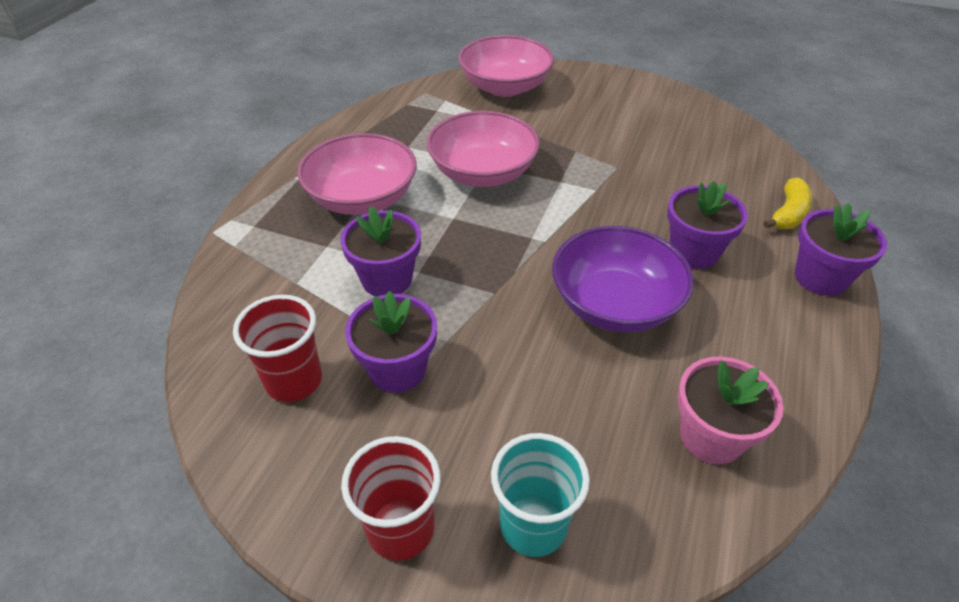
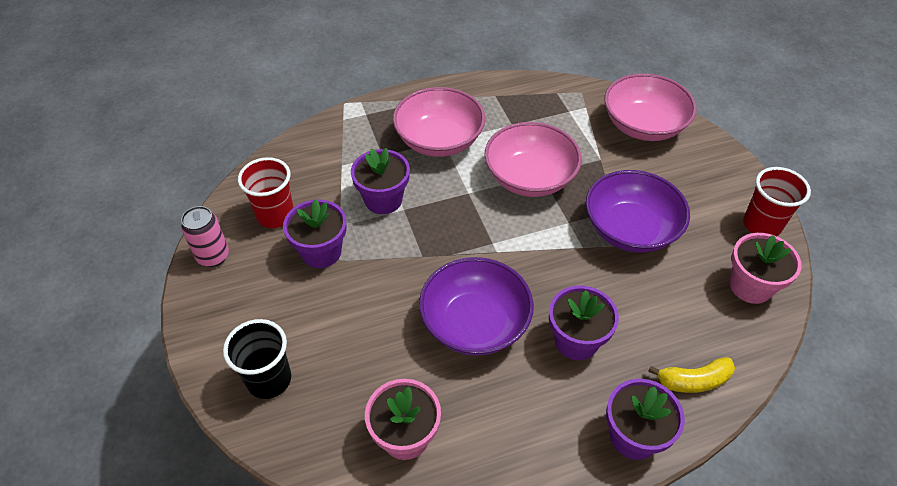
camera: 50 degrees right, 5 degrees up
(280, 481) = (213, 256): none -> pink can
(401, 529) = (224, 323): red cup -> red cup (761, 225)
(533, 525) = (269, 380): turquoise cup -> black cup
(605, 155) = (630, 229): none -> purple bowl
(721, 135) = (750, 286): none -> pink flower pot

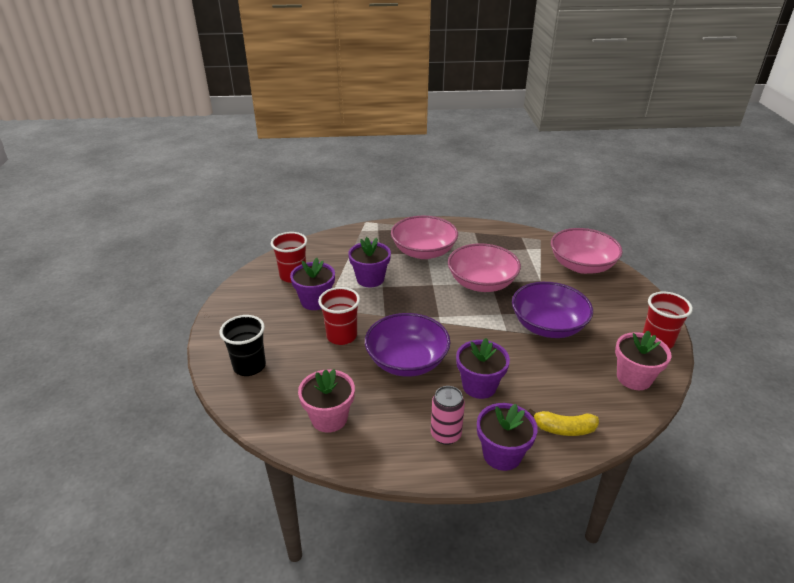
camera: 15 degrees right, 15 degrees down
(213, 256) = (242, 291): pink can -> pink can (445, 435)
(377, 302) = (341, 336): none -> red cup

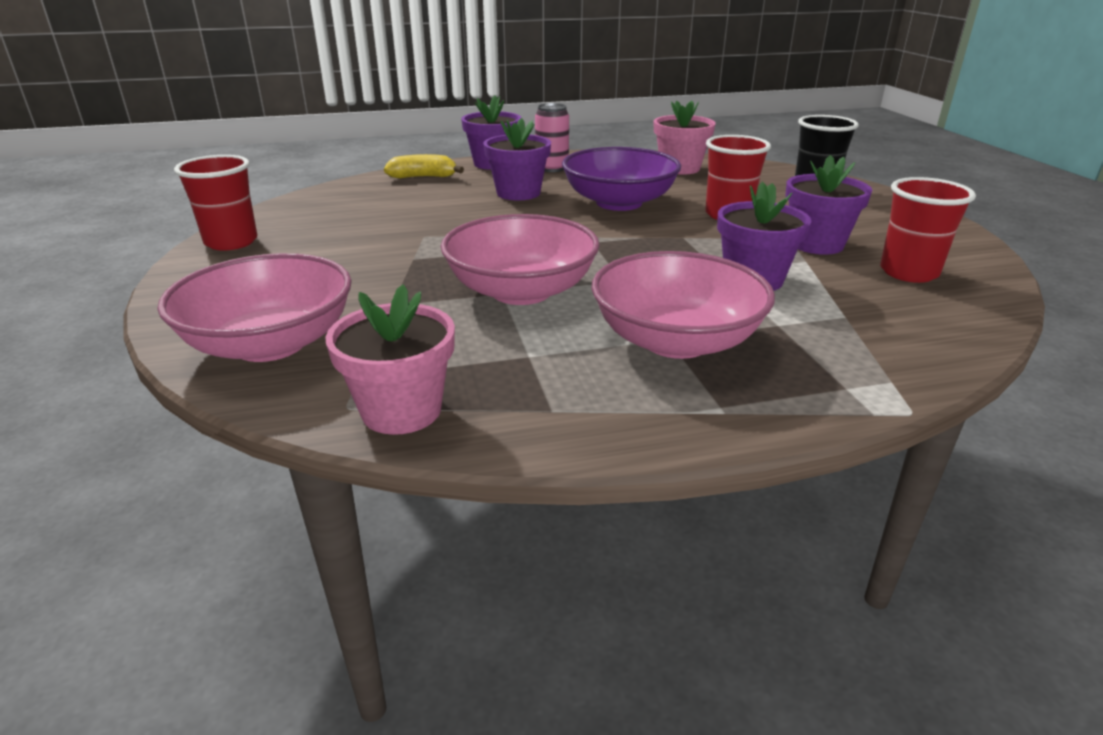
camera: 170 degrees right, 5 degrees down
(548, 326) = (406, 245): purple bowl -> none
(634, 378) = (308, 210): pink flower pot -> pink flower pot (401, 410)

